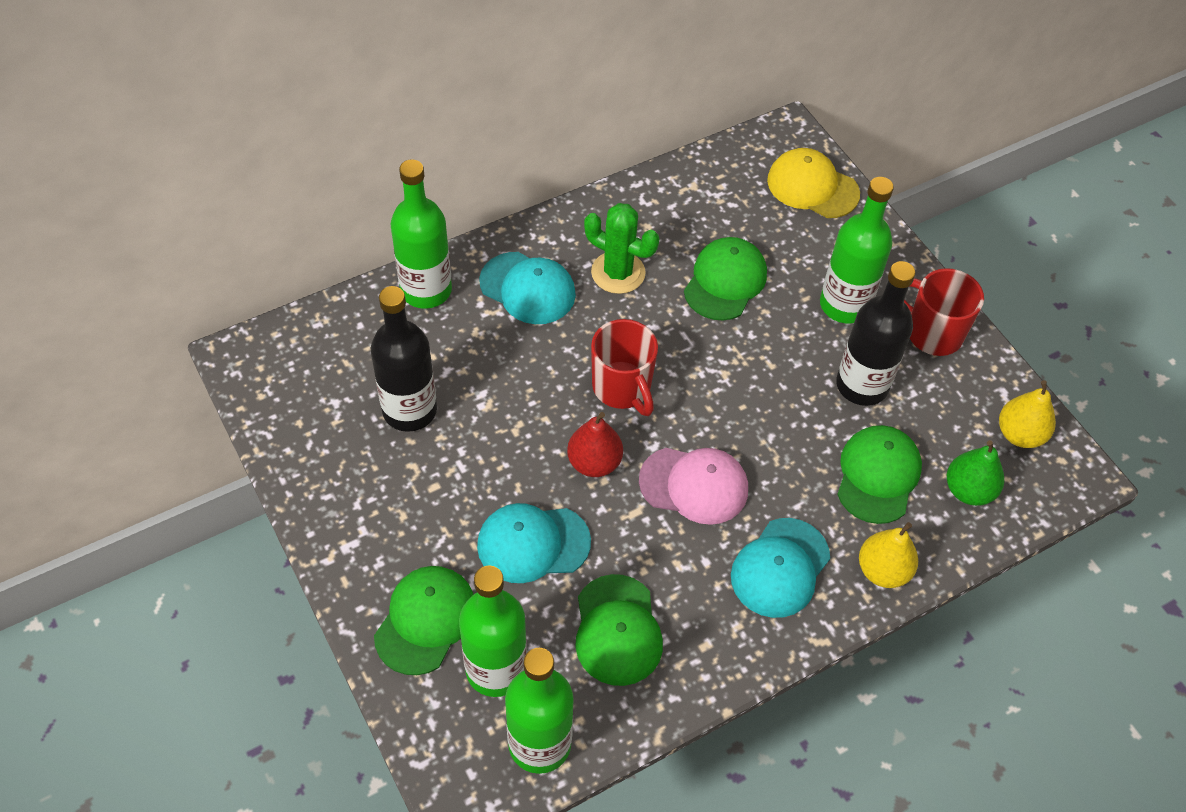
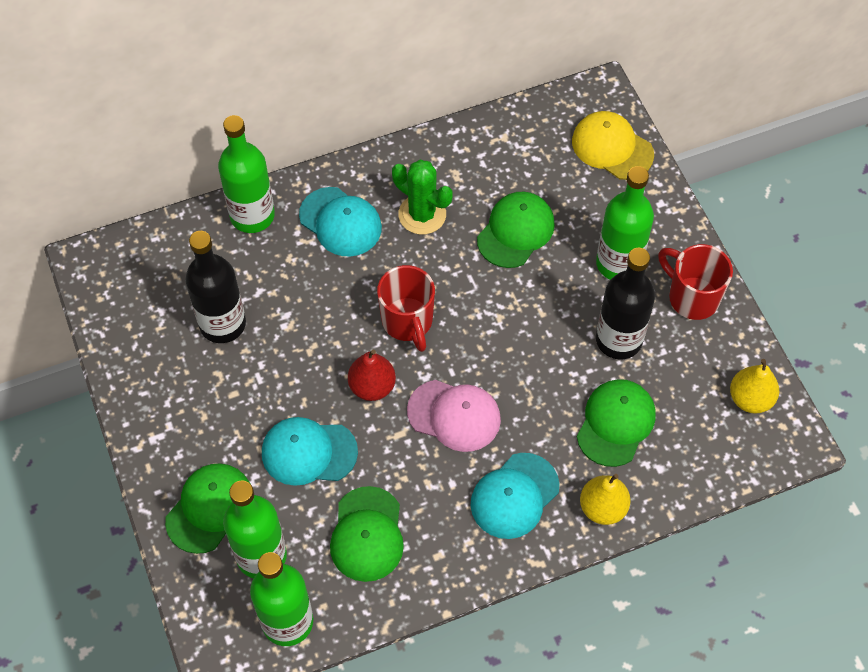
camera: 10 degrees right, 5 degrees up
(968, 490) = (693, 445): green pear -> none

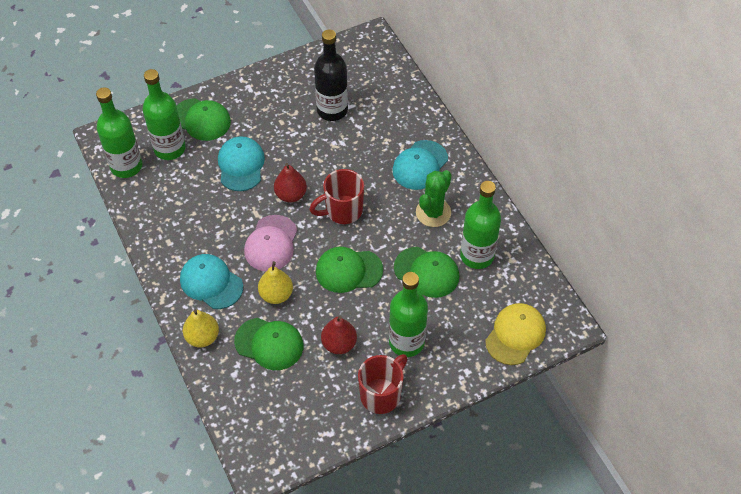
camera: 85 degrees right, 5 degrees down
(252, 215) = (418, 116): green bottle -> green bottle (477, 255)
(367, 534) = (183, 201): green cap -> green cap (348, 270)
(618, 340) = (339, 344): black bottle -> red pear
(750, 399) = (294, 437): yellow pear -> yellow pear (276, 295)

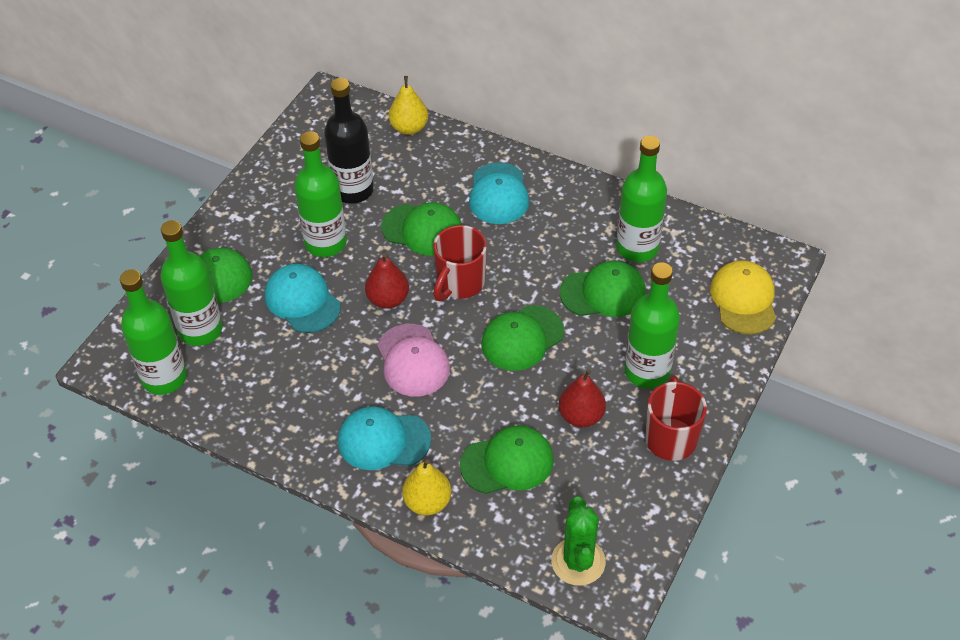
camera: 35 degrees left, 5 degrees down
(276, 295) = (468, 408): yellow pear -> yellow pear (409, 128)
(286, 135) = (325, 243): none -> green bottle
(351, 161) = (422, 230): none -> green cap
(433, 212) = (555, 232): green cactus -> green cactus (578, 561)

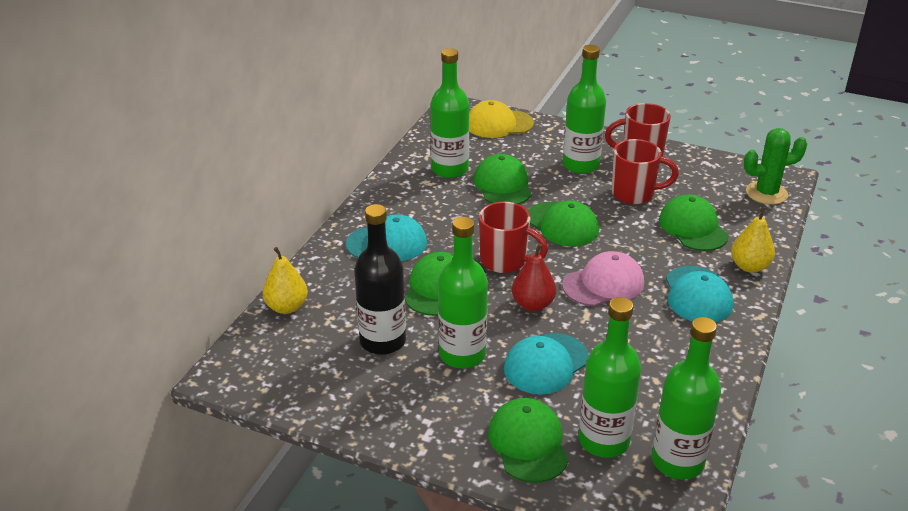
camera: 95 degrees left, 15 degrees down
(581, 416) = (634, 194): red pear -> red mug

